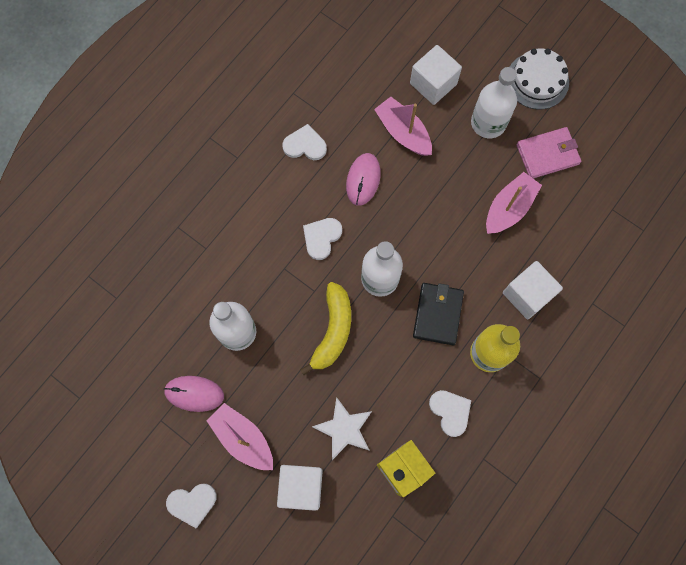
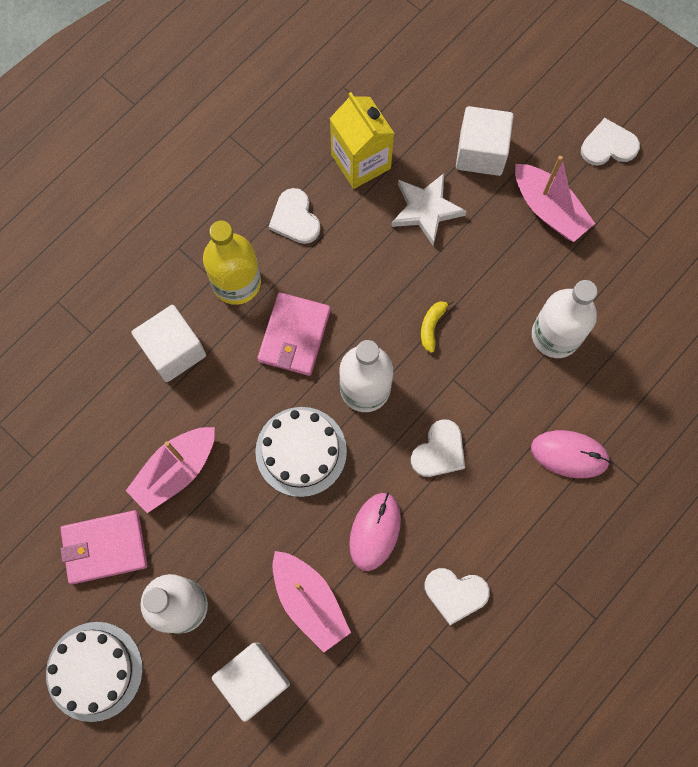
camera: 175 degrees left, 0 degrees up
(194, 393) = (609, 265): pink mouse -> pink mouse (569, 454)
(333, 331) = (432, 326): yellow banana -> yellow banana, size x0.47
(421, 229) = (301, 451): none -> white cake
(437, 314) = (294, 336): black wallet -> pink wallet

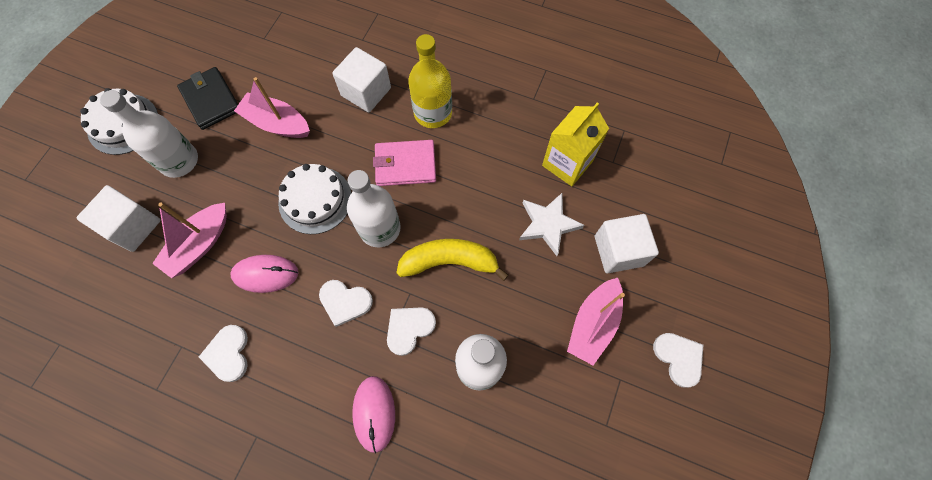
camera: 70 degrees right, 5 degrees down
(105, 547) = (211, 100): pink wallet -> black wallet
(295, 218) = (499, 134): white heart -> white heart (409, 328)
(432, 326) = (449, 261): yellow banana -> yellow banana, size x2.11

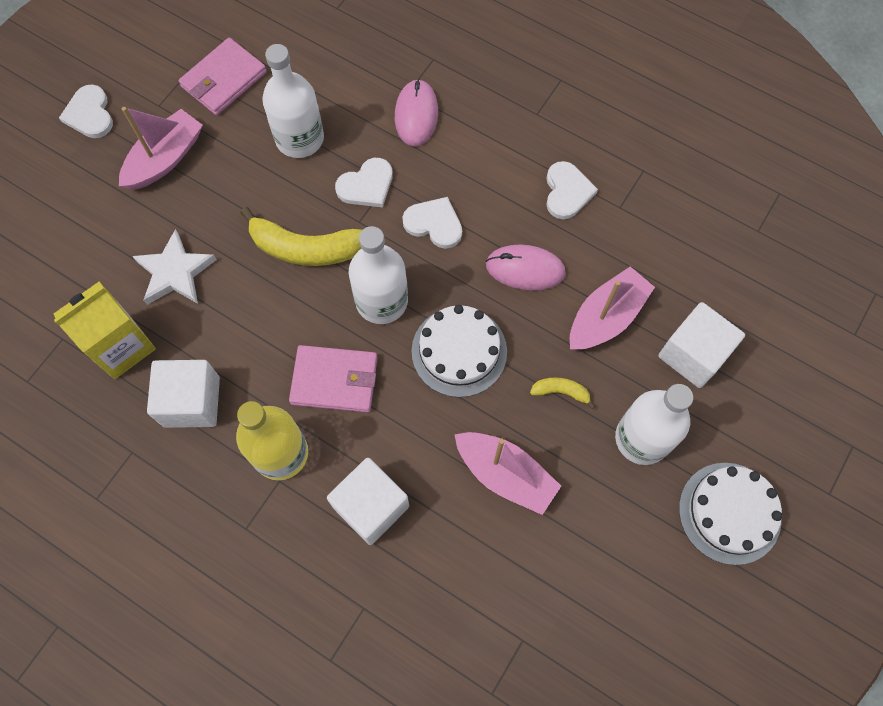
camera: 170 degrees left, 0 degrees up
(211, 100) = (603, 532): black wallet -> none
(237, 183) = (561, 391): none -> yellow banana
(569, 421) = (224, 80): none -> pink wallet
(619, 251) = (104, 228): white cube -> white cube (192, 402)

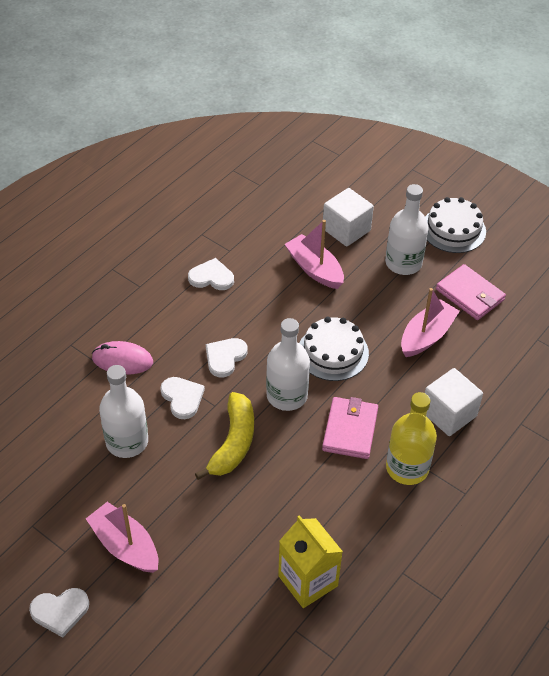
camera: 85 degrees left, 20 degrees down
(175, 272) = (242, 539): white star -> none
(192, 402) = (361, 528): white cube -> none
(224, 80) = (50, 497): pink wallet -> pink wallet (470, 295)
(525, 269) = (271, 308): pink mouse -> none
(561, 391) = (368, 299): yellow banana -> none

